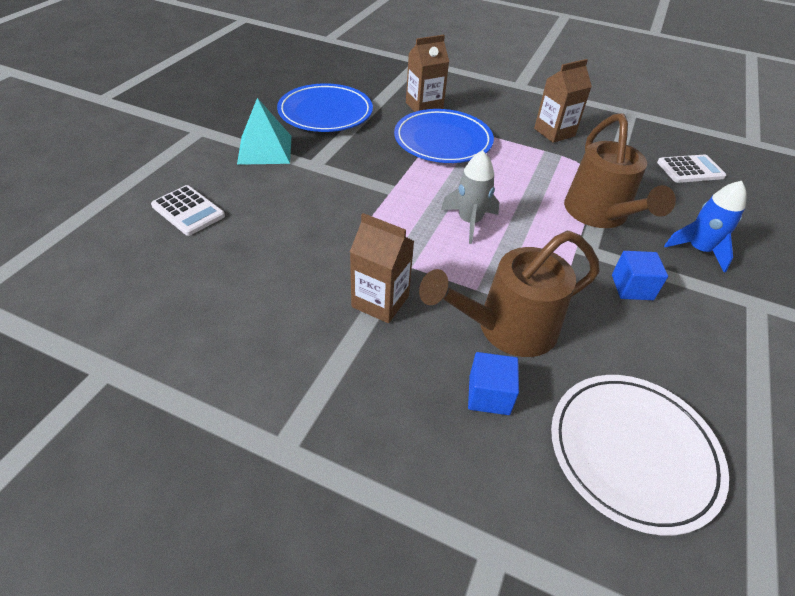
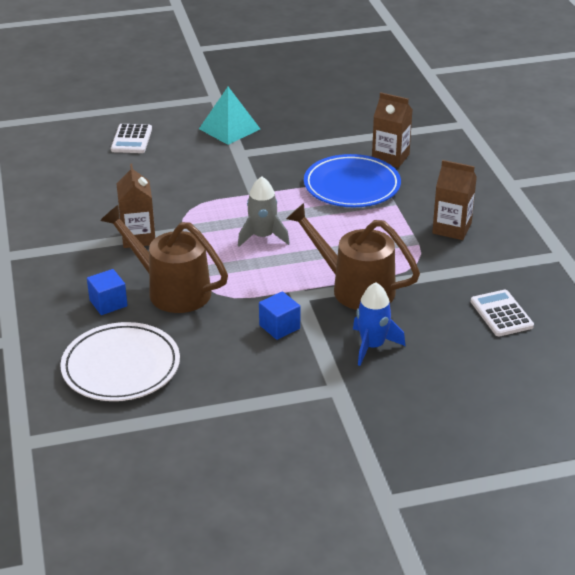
camera: 55 degrees right, 10 degrees down
(325, 113) = (311, 126): blue plate -> none
(600, 215) = (354, 288): brown watering can -> brown watering can turned 75 degrees clockwise
(690, 169) = (501, 314): white calculator -> white calculator turned 150 degrees counterclockwise

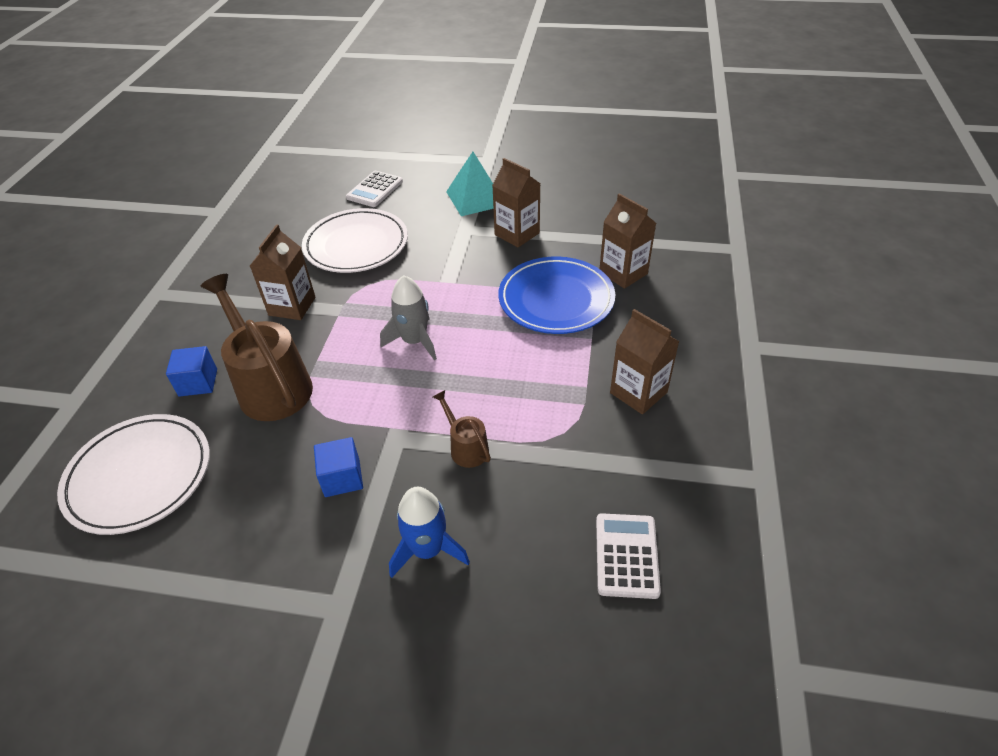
camera: 25 degrees right, 10 degrees up
(154, 184) = (356, 245): none -> white plate
(286, 148) = (517, 234): none -> brown carton
(354, 288) = (465, 447): brown watering can -> brown watering can, size x0.48

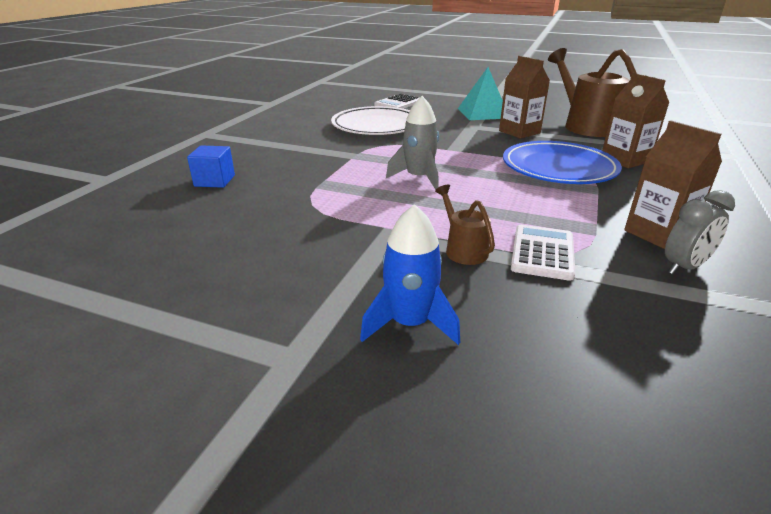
camera: 10 degrees right, 15 degrees down
(139, 476) = (132, 229): white plate -> none
(270, 385) = (277, 188): brown watering can -> brown watering can (585, 125)
(292, 306) = (313, 150): brown carton -> none
(342, 478) = (327, 254): blue cube -> none
(626, 555) = (671, 368): white calculator -> white calculator (542, 253)
(654, 436) = (684, 267): none -> grey clock

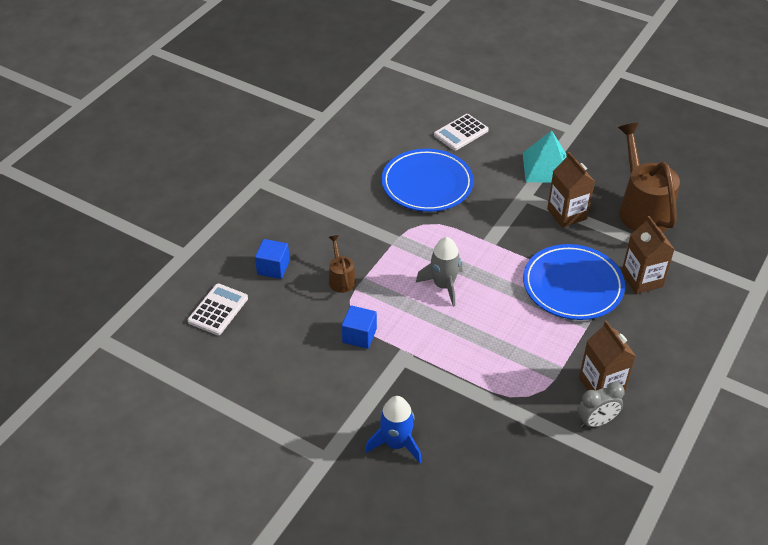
camera: 10 degrees right, 15 degrees up
(327, 221) = (359, 336): none -> blue cube
(377, 126) = (427, 184): white plate -> blue plate
(462, 249) = (450, 382): brown watering can -> brown watering can (341, 278)
(542, 253) = (505, 393): white calculator -> white calculator (218, 310)

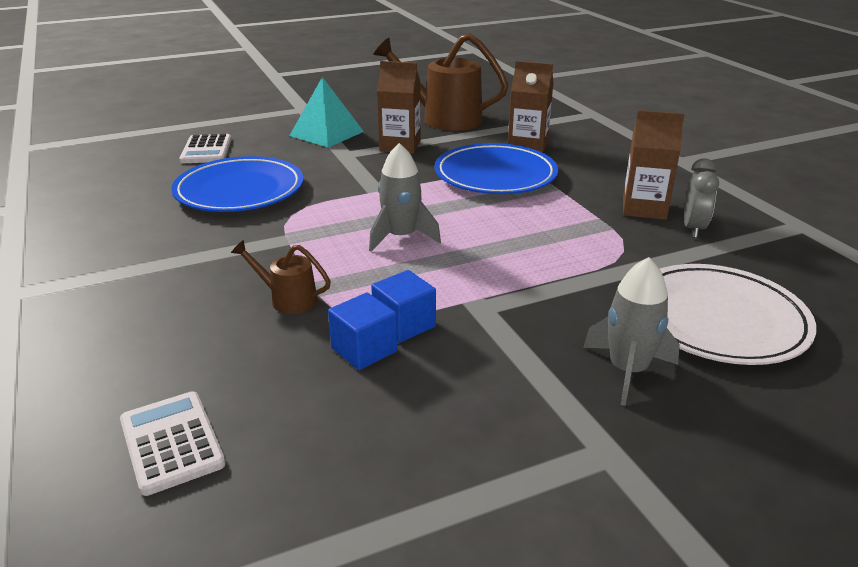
camera: 55 degrees left, 15 degrees down
(273, 268) = (179, 347): blue cube -> blue cube (364, 350)
(396, 443) = (627, 370): blue rocket -> grey rocket
(483, 468) = (718, 320): none -> white plate

